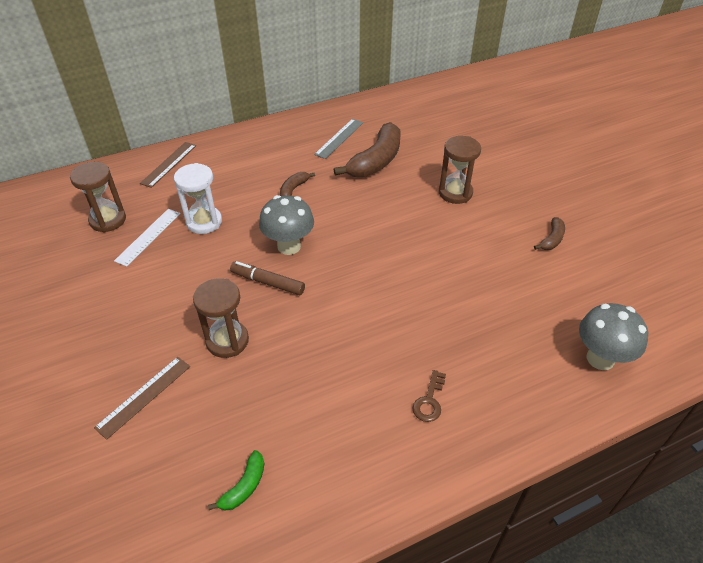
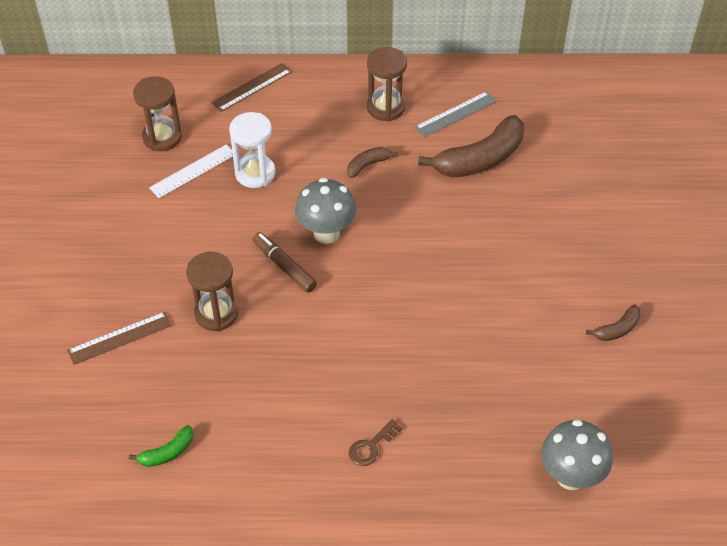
camera: 25 degrees right, 5 degrees up
(455, 193) = (545, 232): brown hourglass -> brown hourglass (386, 107)

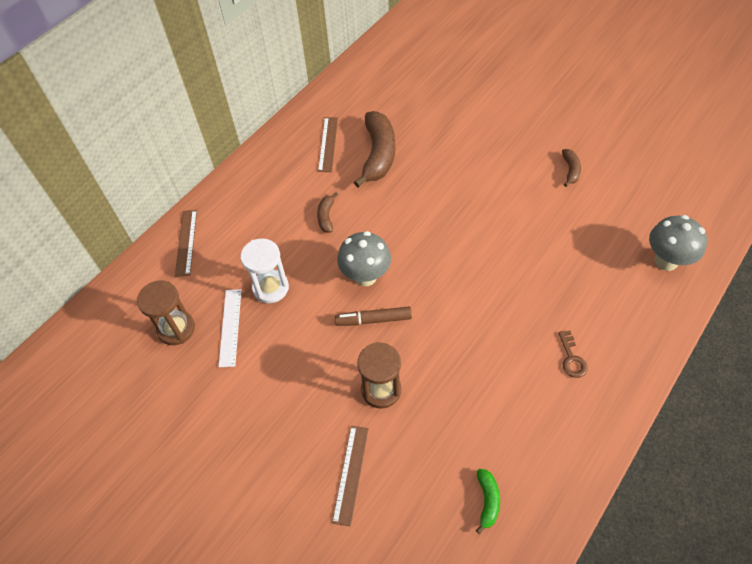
camera: 50 degrees left, 5 degrees up
(386, 107) = (285, 176): brown hourglass -> none
(455, 114) = (328, 144): grey ruler -> brown ruler

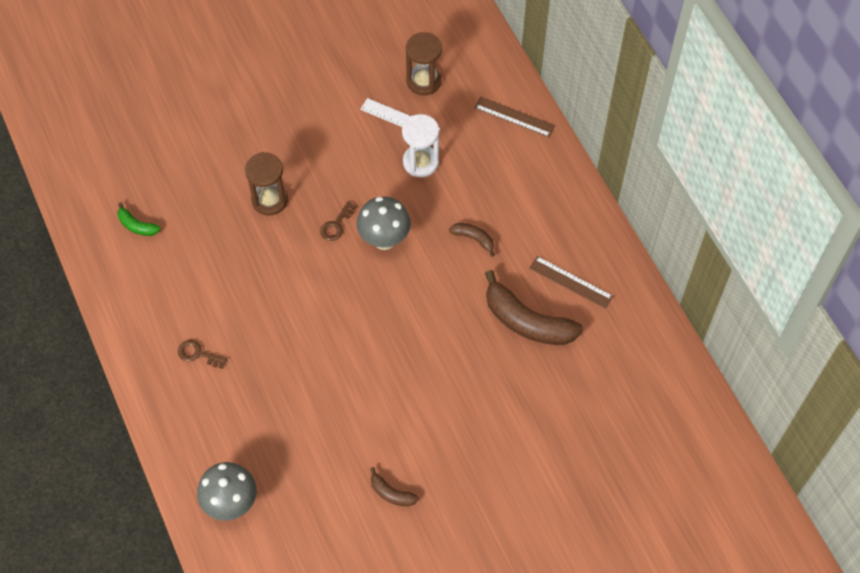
camera: 115 degrees right, 5 degrees up
(350, 474) = (219, 149): brown ruler -> none
(373, 320) = (336, 225): brown marker -> brown key

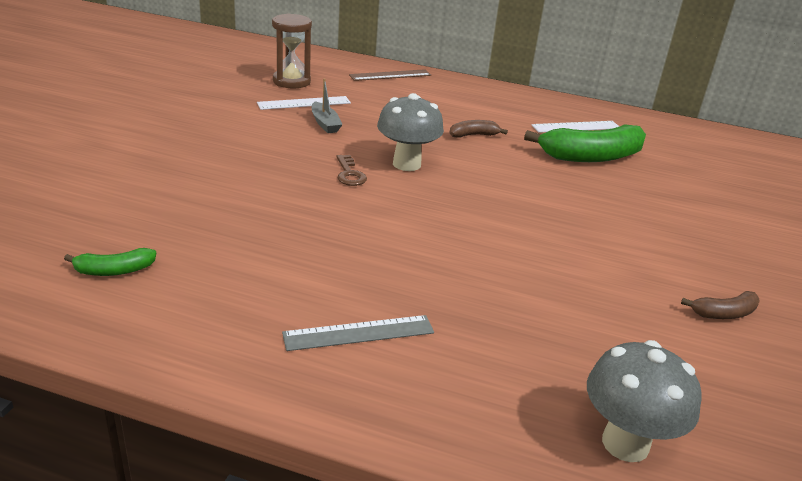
camera: 50 degrees left, 30 degrees down
(198, 354) = (359, 333): brown key -> grey ruler
(269, 200) = (256, 186): brown hourglass -> none
(385, 156) = (325, 124): none -> grey boat
(420, 162) = (360, 116): white hourglass -> none
(527, 321) = (591, 156): brown banana -> green banana
(571, 282) = (576, 127): brown ruler -> white ruler

